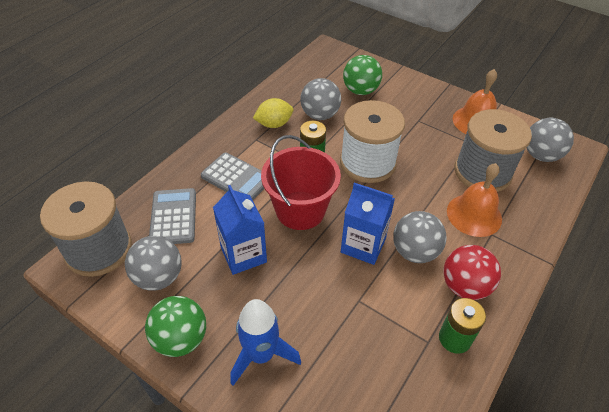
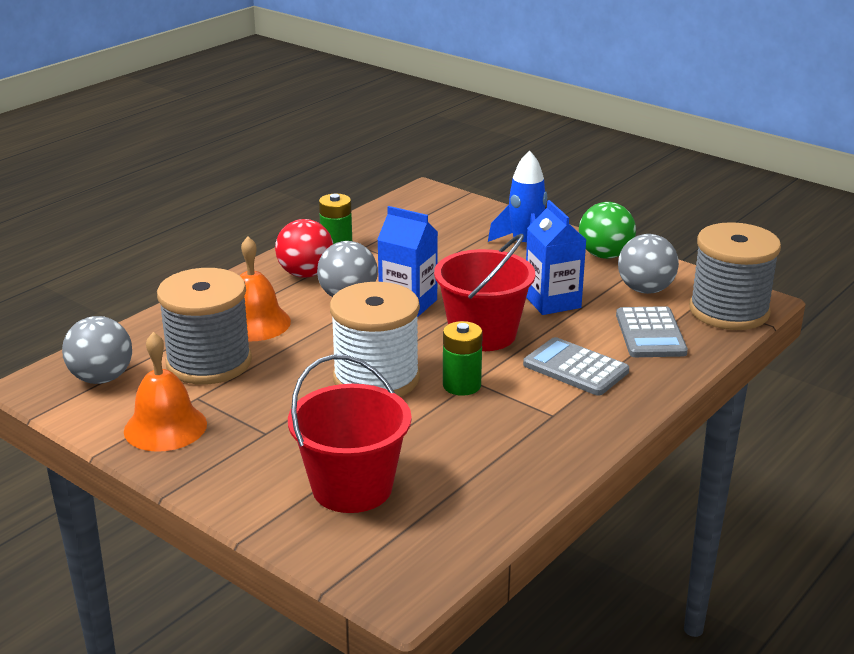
camera: 175 degrees left, 20 degrees down
(274, 124) = (523, 435): yellow lemon -> none
(320, 115) = (440, 447): grey ball -> none
(360, 91) = (352, 488): green ball -> red bucket

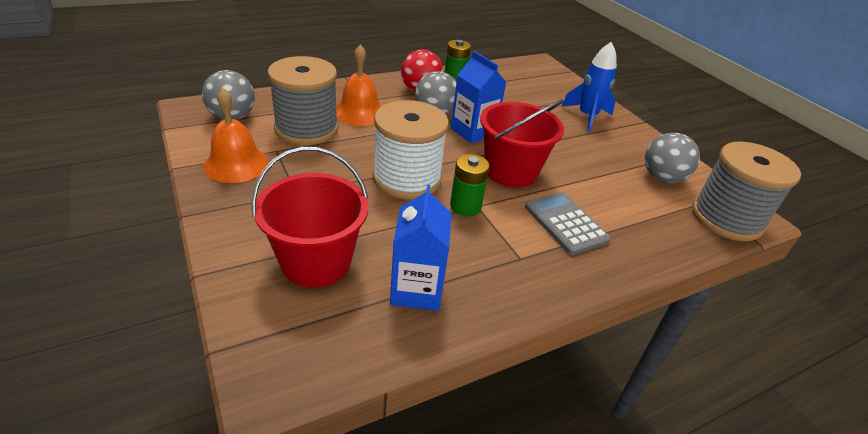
camera: 20 degrees right, 10 degrees up
(552, 302) = (581, 164): blue carton -> blue carton (416, 289)
(605, 255) = (644, 142): green ball -> none
(650, 334) = (646, 215): grey calculator -> none

